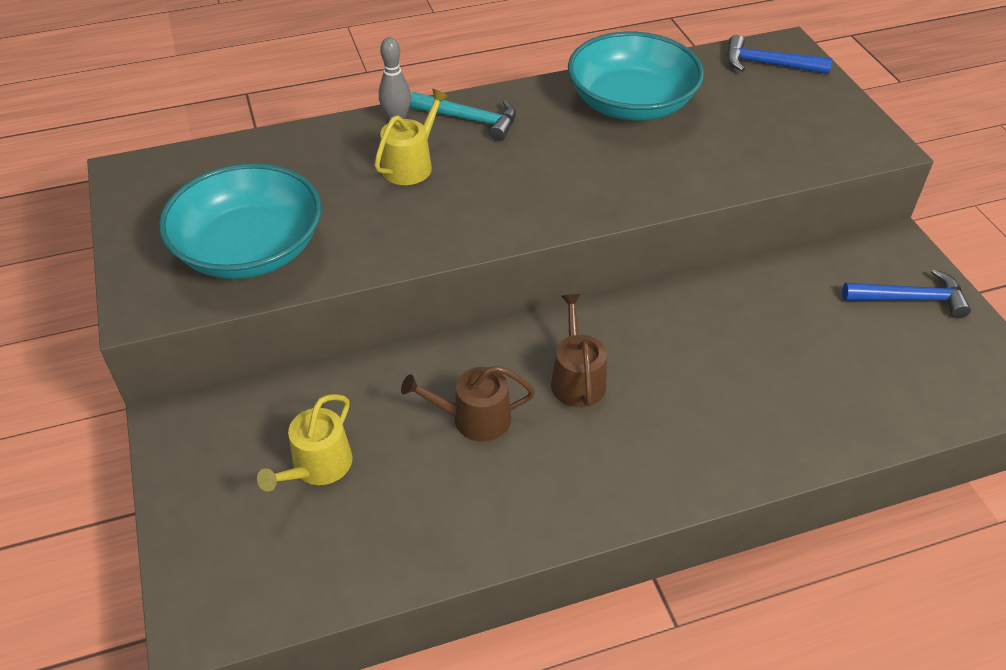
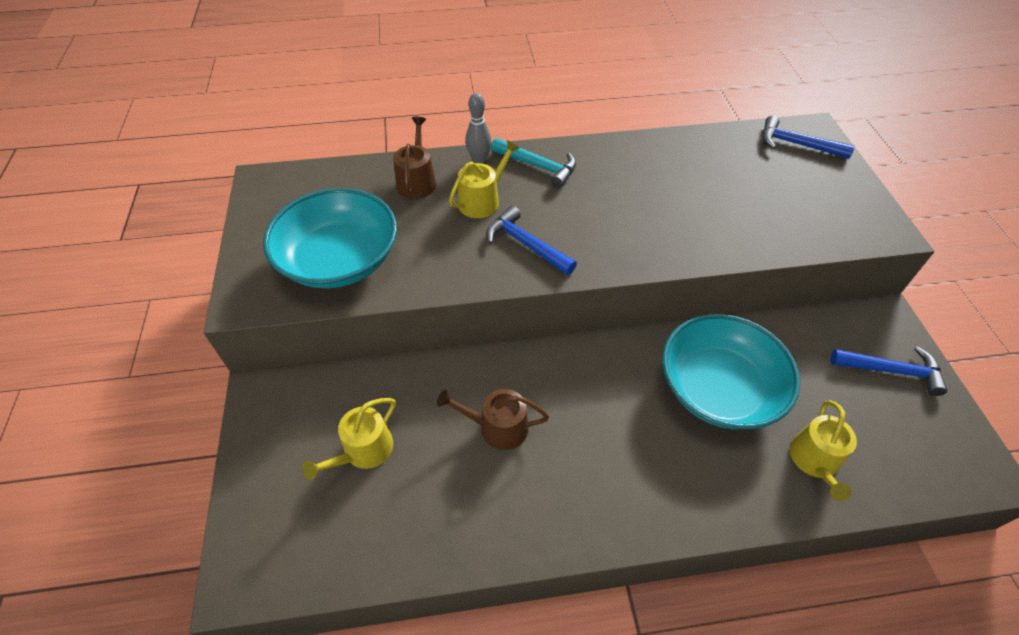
camera: 10 degrees right, 5 degrees up
(474, 206) = (526, 244): none -> blue hammer
(577, 378) = (589, 403): brown watering can -> brown watering can (417, 181)
(631, 103) = (674, 166): turquoise bowl -> turquoise bowl (719, 388)
(840, 402) = (815, 461): none -> yellow watering can

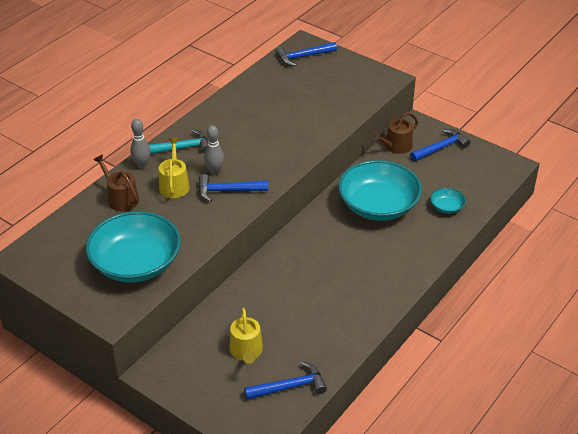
camera: 45 degrees left, 10 degrees down
(348, 542) = (290, 387): none -> blue hammer
(497, 427) = (298, 294): brown watering can -> brown watering can (395, 146)
(540, 213) = (215, 172): none -> grey bowling pin
(815, 461) = (446, 207): yellow watering can -> turquoise bowl

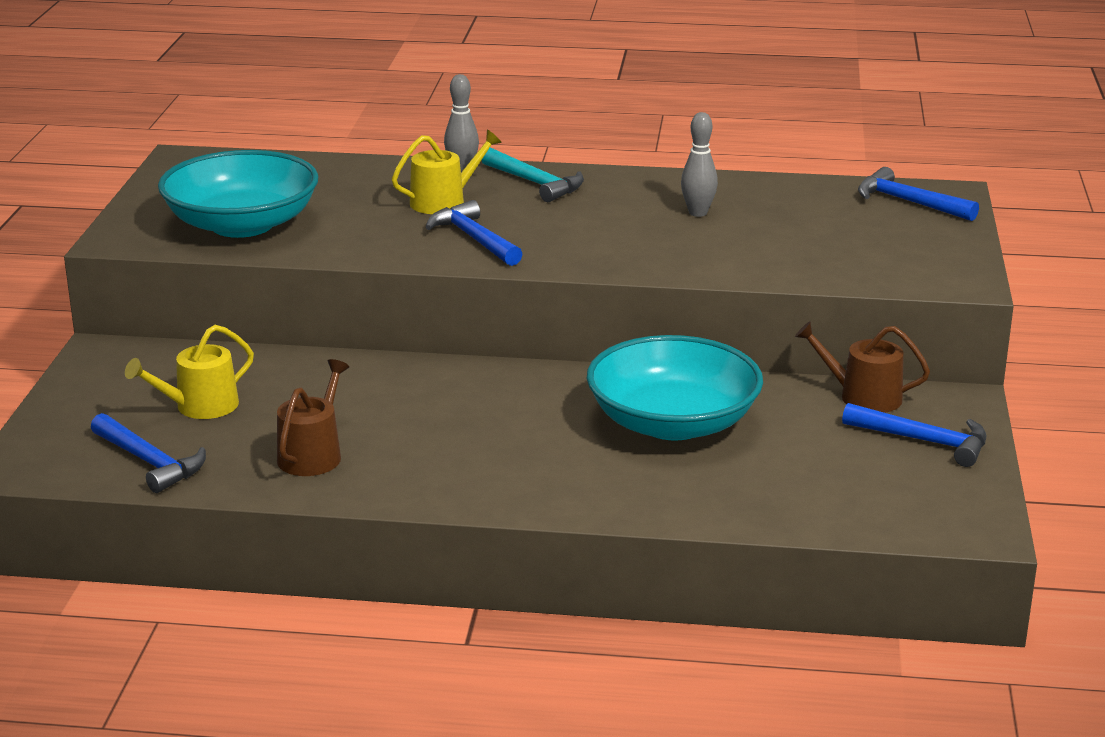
camera: 60 degrees right, 15 degrees down
(120, 198) = (372, 178): brown watering can -> brown watering can (313, 454)
(215, 172) = (509, 219): grey bowling pin -> grey bowling pin (698, 213)
(446, 207) = (753, 490): turquoise bowl -> none

